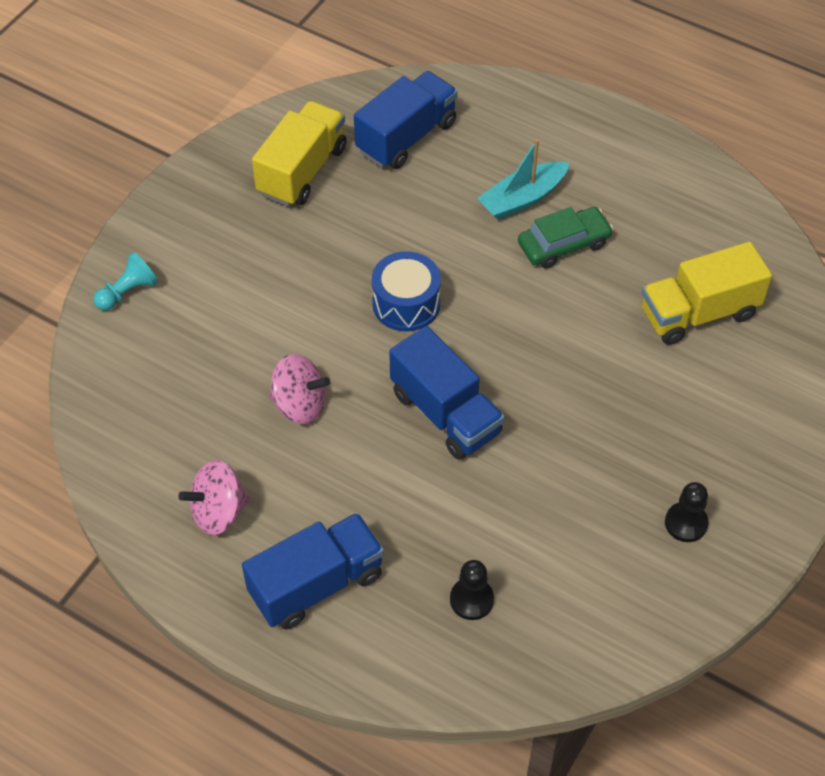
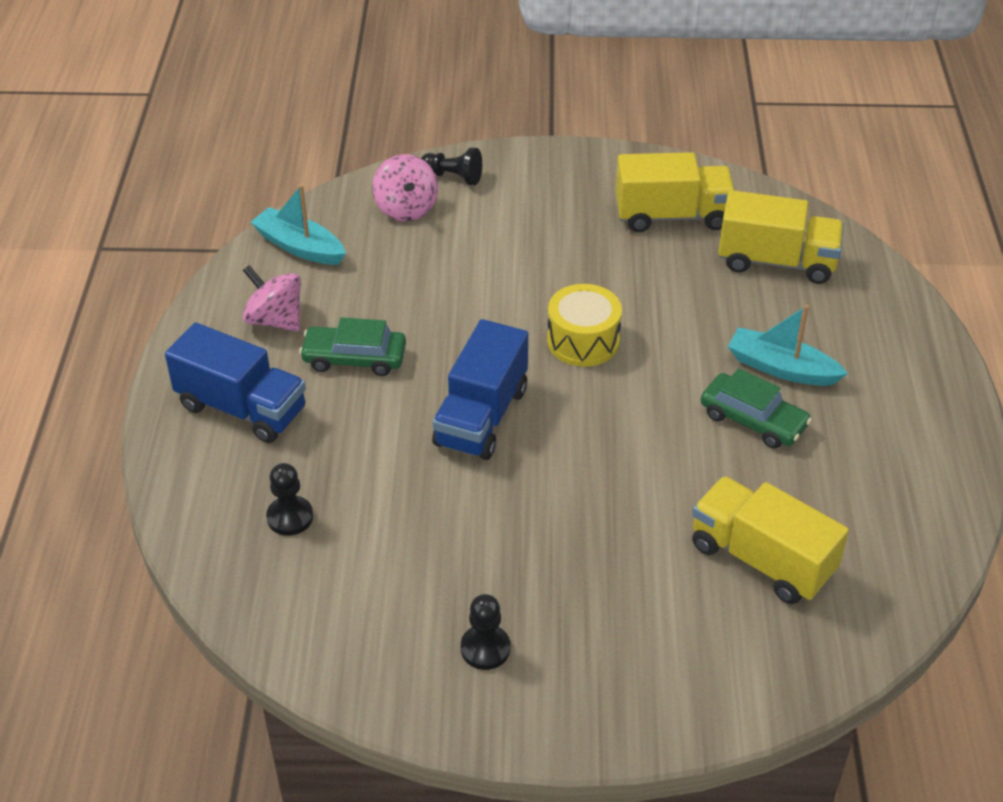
camera: 60 degrees right, 10 degrees down
(127, 292) = (453, 177): turquoise pawn -> black pawn
(131, 451) = (299, 247): none -> turquoise boat
(299, 404) = (418, 321): pink spinning top -> pink spinning top (406, 208)
(313, 472) = (354, 358): none -> green car
(406, 137) = (776, 261): blue truck -> yellow truck
(406, 304) = (583, 341): blue drum -> yellow drum

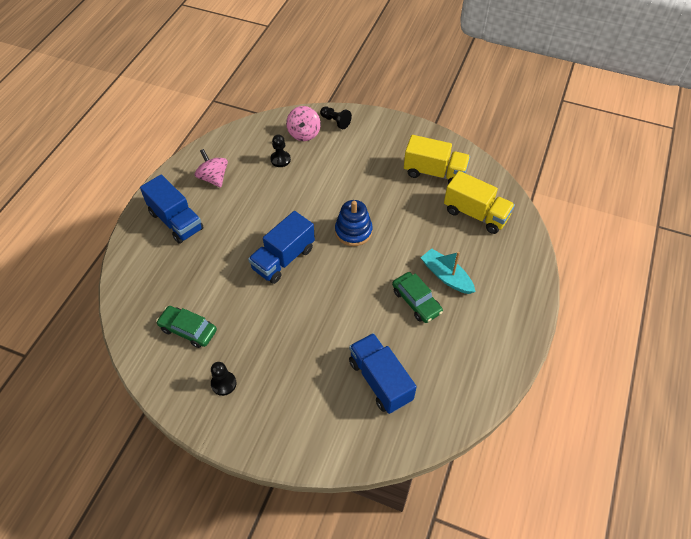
camera: 20 degrees right, 10 degrees up
(290, 517) = (169, 285): black pawn -> black pawn (280, 159)
(299, 247) = (244, 141): turquoise boat -> none
(354, 358) = (239, 209): green car -> green car (188, 330)
(583, 341) = (353, 231): yellow drum -> blue stacking toy
(761, 559) = (380, 380): yellow truck -> blue truck

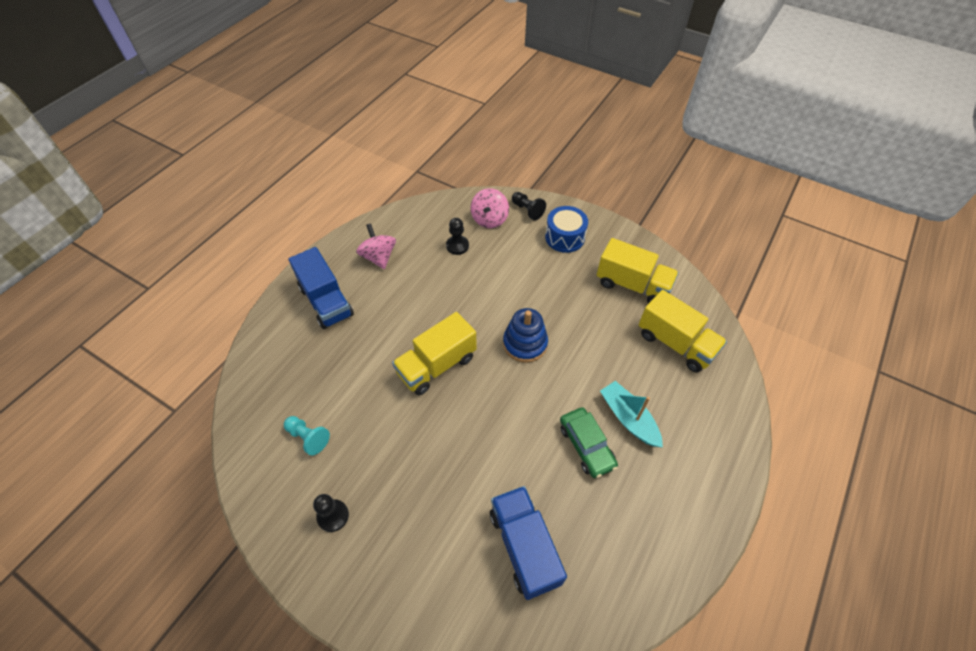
camera: 10 degrees right, 0 degrees up
(188, 330) = (308, 437): green car -> turquoise pawn
(283, 259) = (437, 365): blue truck -> yellow truck
(371, 140) = (565, 237): none -> blue drum

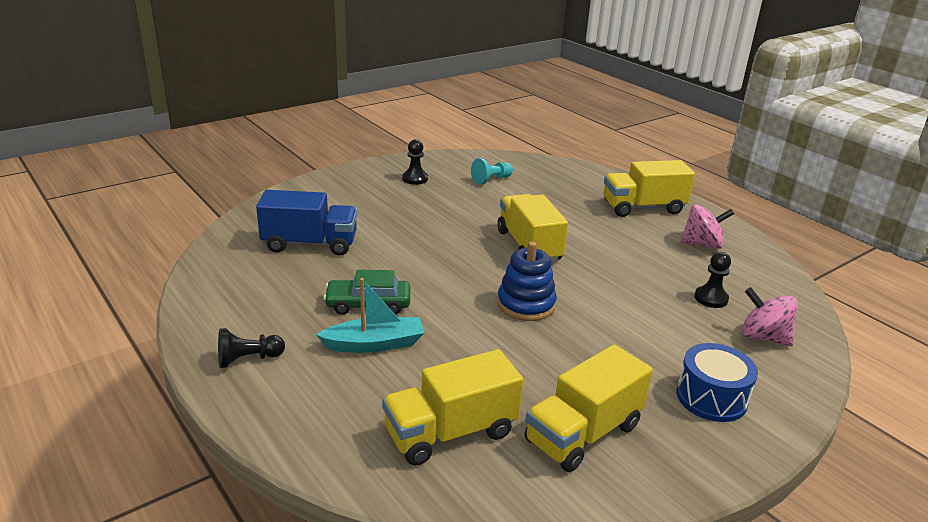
camera: 110 degrees right, 25 degrees down
(326, 301) = (643, 207): blue truck -> yellow truck
(527, 210) = (783, 378): black pawn -> black pawn (248, 359)

